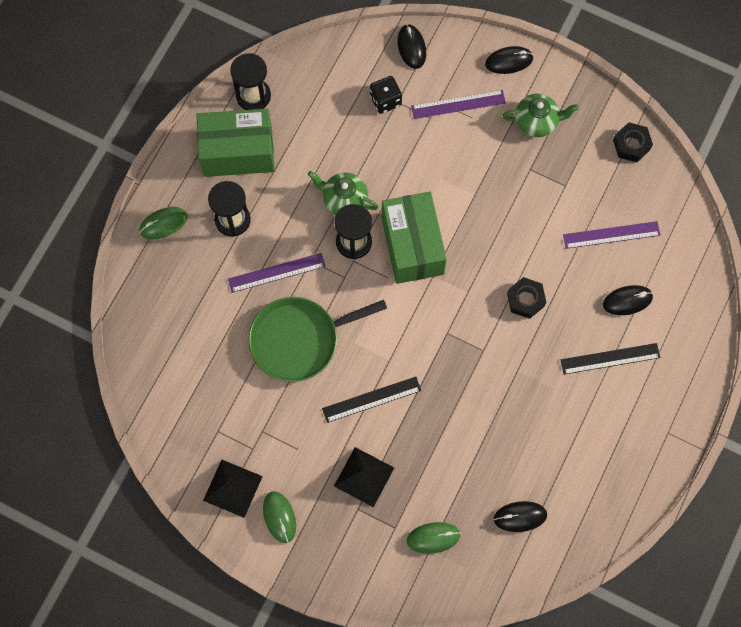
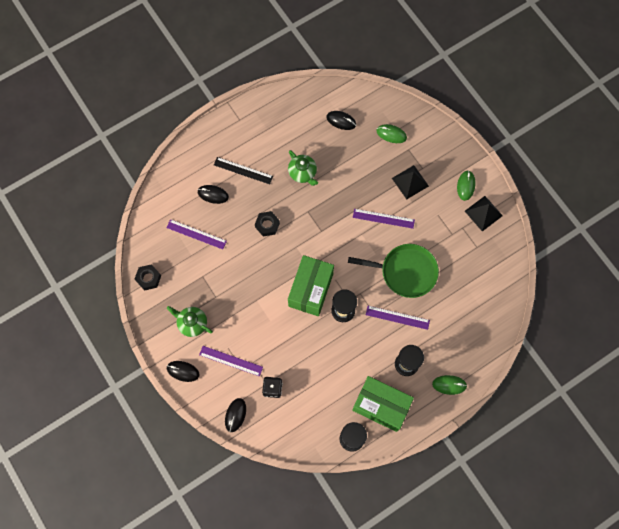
camera: 150 degrees left, 0 degrees up
(344, 199) = (334, 339): green teapot -> green teapot (303, 173)
(371, 399) = (383, 218): black ruler -> purple ruler

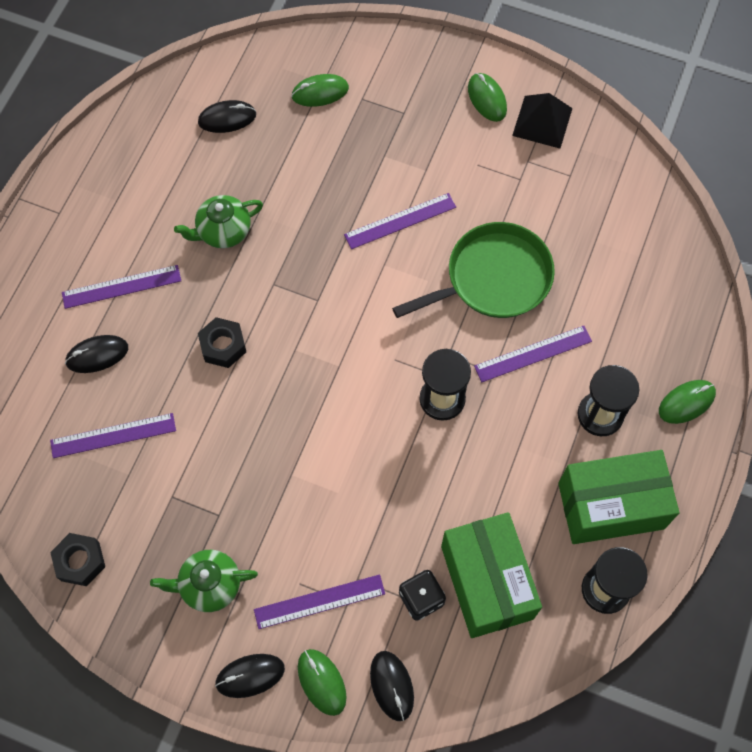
camera: 35 degrees left, 5 degrees down
(209, 394) = (321, 682): none -> green mouse
(243, 170) = (121, 287): black ruler -> purple ruler
(303, 173) = (223, 231): green teapot -> green teapot turned 135 degrees clockwise
(310, 290) = (367, 400): green box -> green box (486, 582)
(410, 182) = (400, 143): black pyramid -> none

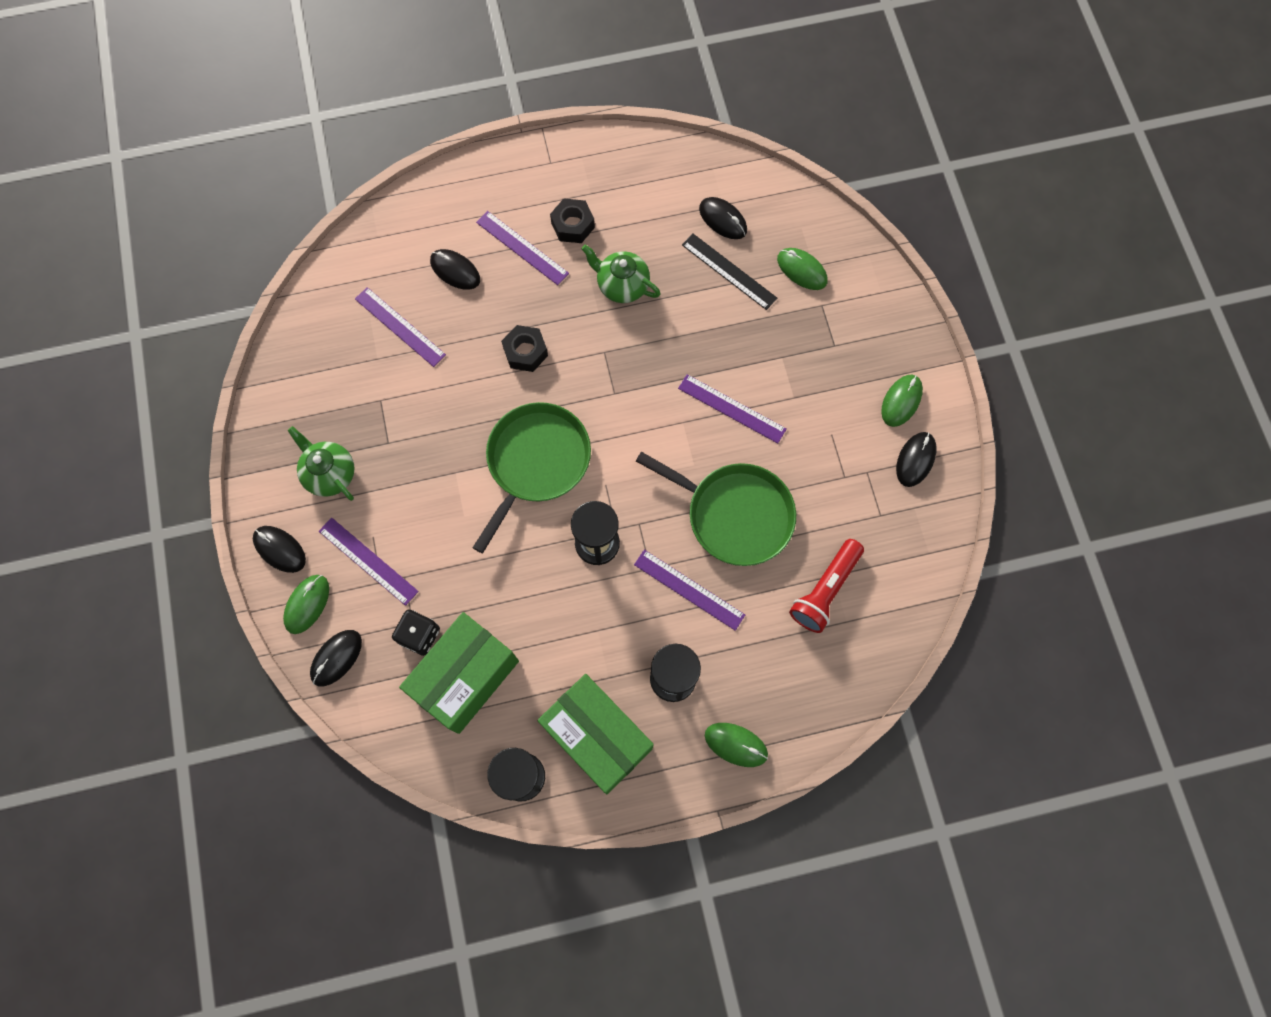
camera: 55 degrees right, 5 degrees up
(80, 561) = (290, 373): black nut -> black nut (573, 225)
(277, 144) = (729, 271): none -> black ruler
(332, 402) = (536, 462): none -> green pan
(542, 121) = (915, 460): black pyramid -> black mouse
(603, 255) = (825, 590): none -> red flashlight

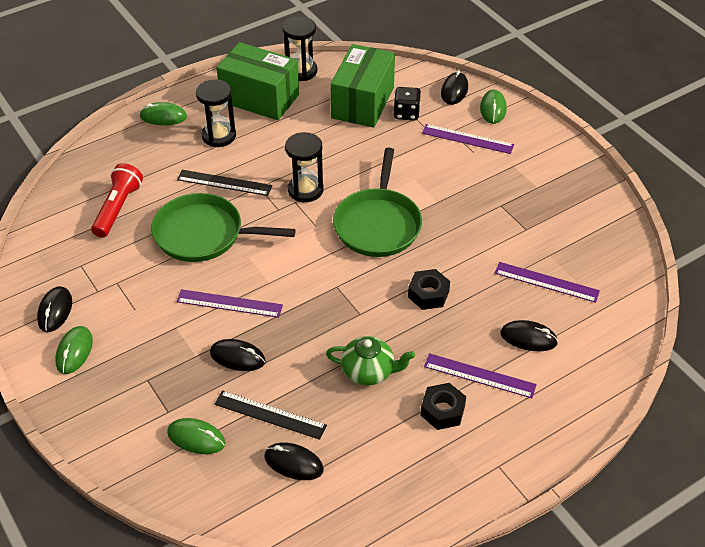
camera: 160 degrees right, 25 degrees down
(280, 549) = (533, 129): black mouse -> black mouse (237, 357)
(330, 473) = (530, 176): green teapot -> none
(689, 589) = (224, 183): purple ruler -> black ruler

